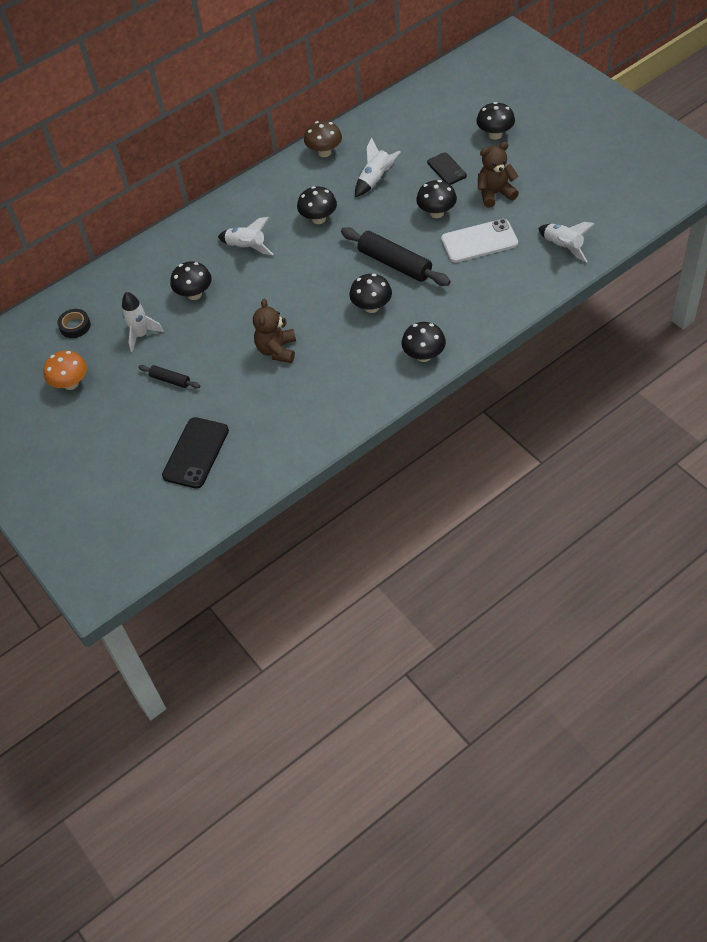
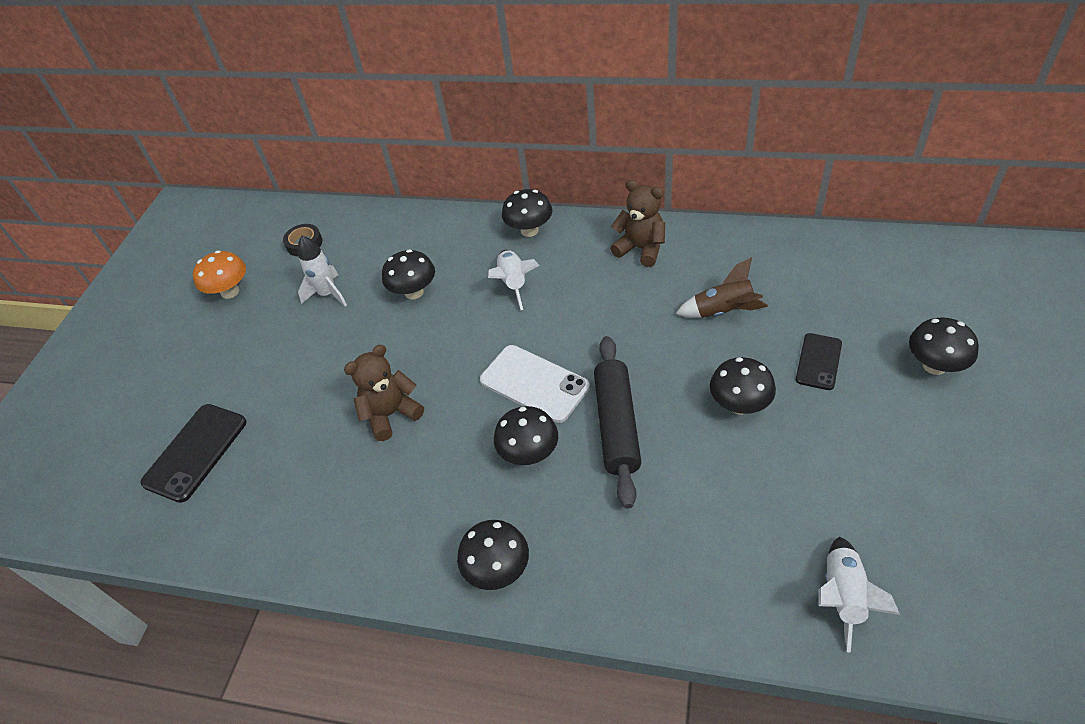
camera: 50 degrees right, 5 degrees down
(170, 380) = (284, 358): black rolling pin -> none
(196, 453) = (195, 452): black phone -> black phone turned 45 degrees counterclockwise
(318, 219) = (612, 308): black mushroom -> black mushroom (529, 230)
(324, 152) = (711, 243): brown mushroom -> none
(375, 180) = (723, 311): white rocket -> brown rocket
(479, 241) = (743, 485): white phone -> white phone (534, 383)
(495, 194) = (840, 441): brown teddy bear -> brown teddy bear (641, 249)

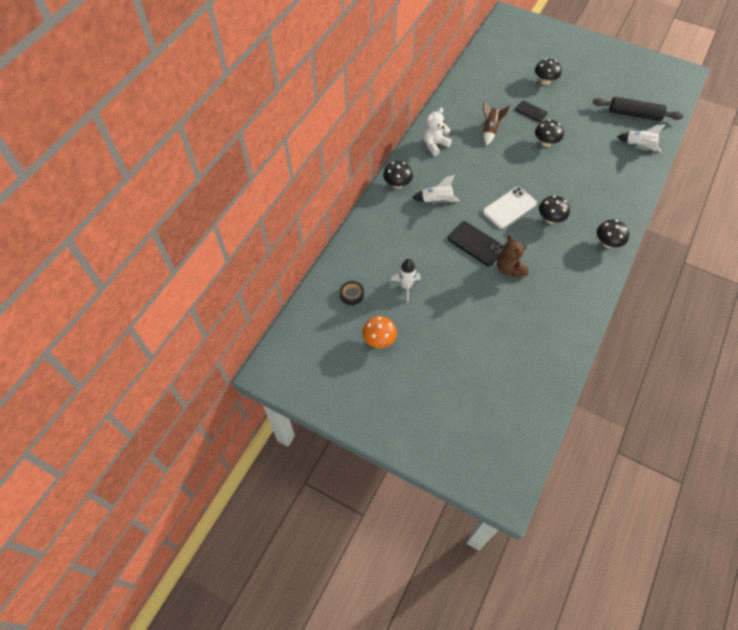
camera: 80 degrees left, 10 degrees up
(195, 452) = (506, 362): black phone -> black phone (476, 244)
(414, 292) = (423, 244): black mushroom -> none
(616, 425) = (544, 185): black rolling pin -> black rolling pin (634, 114)
(641, 249) = (434, 145): brown teddy bear -> white teddy bear

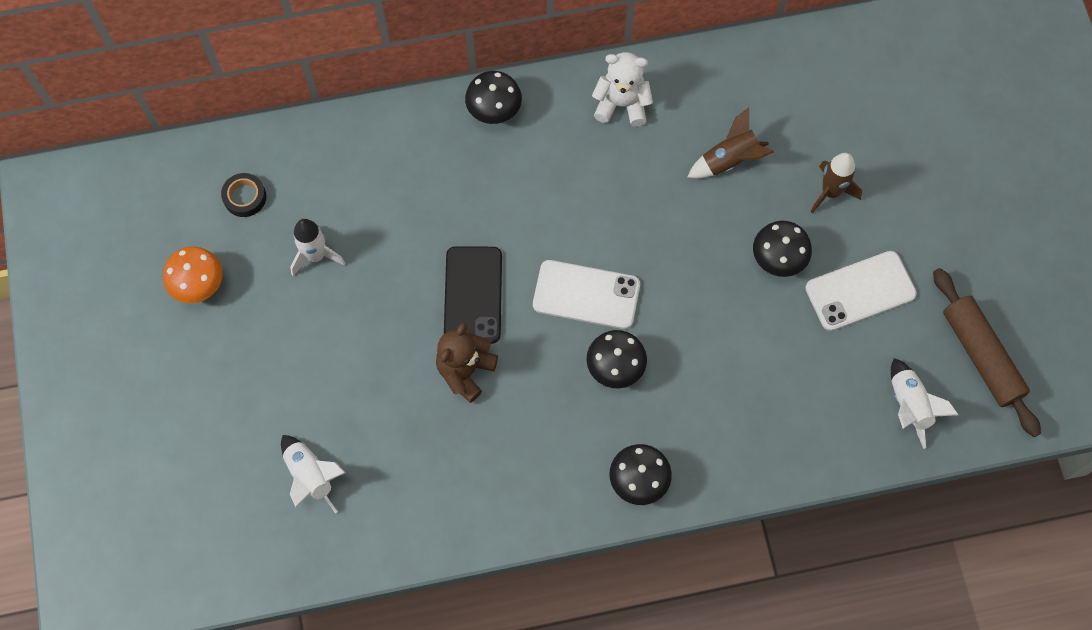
camera: 50 degrees right, 10 degrees up
(436, 200) = (510, 185): white rocket -> white rocket (311, 476)
(531, 111) = (830, 192): black phone -> brown rocket
(545, 81) = (926, 167): black mushroom -> none
(579, 129) = (860, 291): none -> white phone
(634, 114) = (981, 356): black rolling pin -> brown rolling pin

